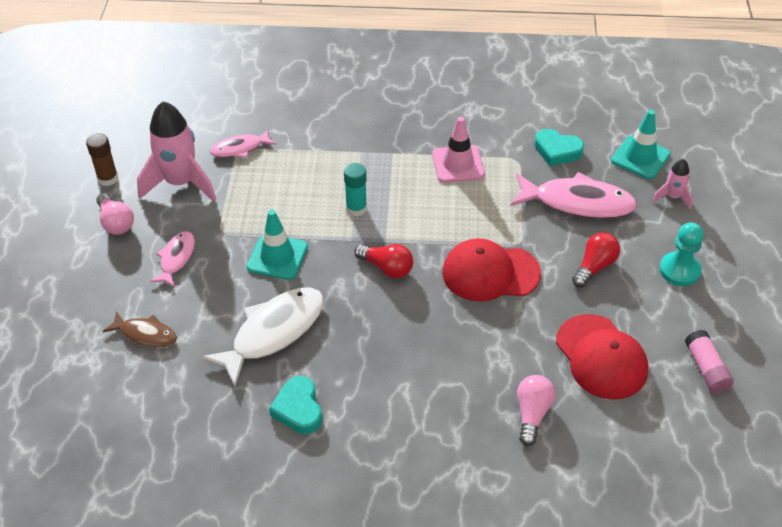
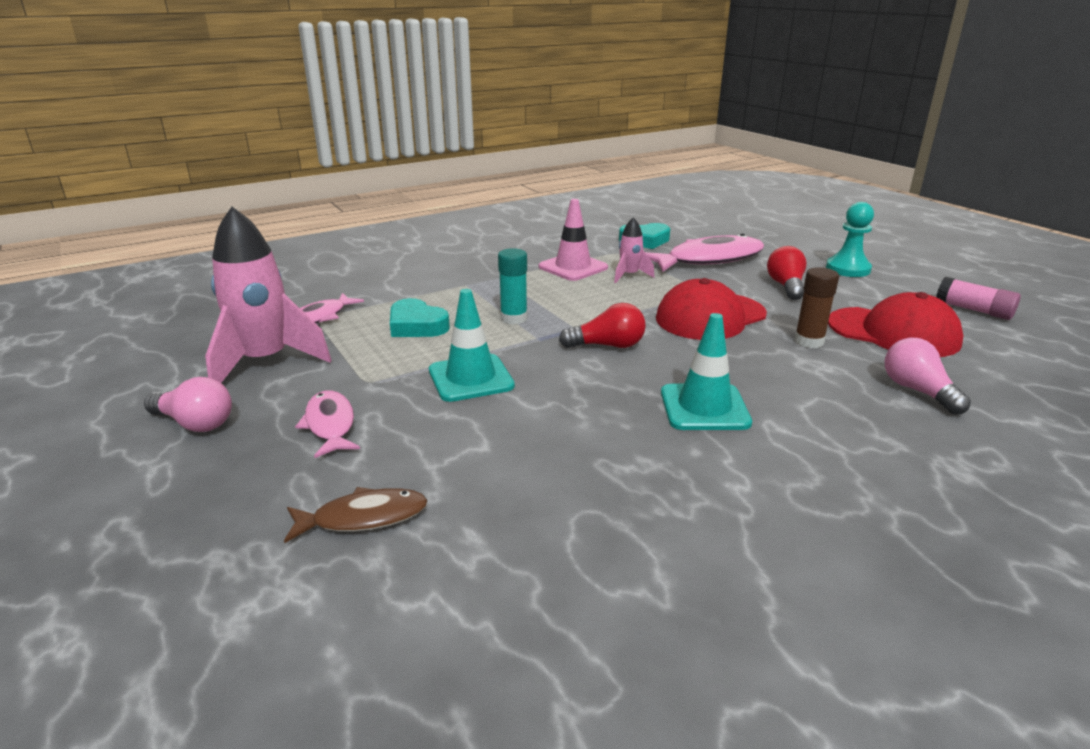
camera: 35 degrees left, 20 degrees down
(108, 178) = (143, 389): brown glue stick -> brown glue stick (809, 341)
(273, 332) = (552, 441): white fish -> none
(298, 409) = (688, 498): turquoise heart -> turquoise heart (416, 326)
(640, 157) = (712, 228): turquoise traffic cone -> turquoise traffic cone (704, 408)
(672, 197) = (771, 239): pink rocket -> pink rocket (629, 276)

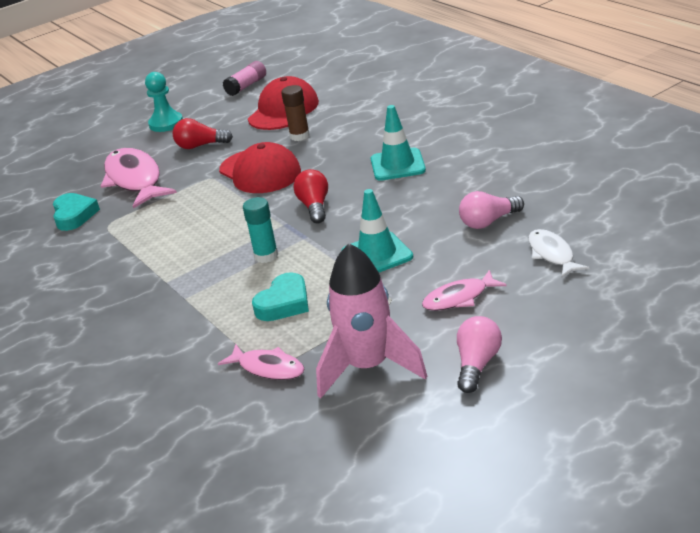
camera: 90 degrees left, 5 degrees up
(363, 518) = (552, 254): brown fish -> white fish
(573, 267) = (145, 245): pink traffic cone -> none
(629, 276) = (170, 213): pink rocket -> none
(917, 391) = (362, 106): pink light bulb -> pink light bulb (489, 221)

